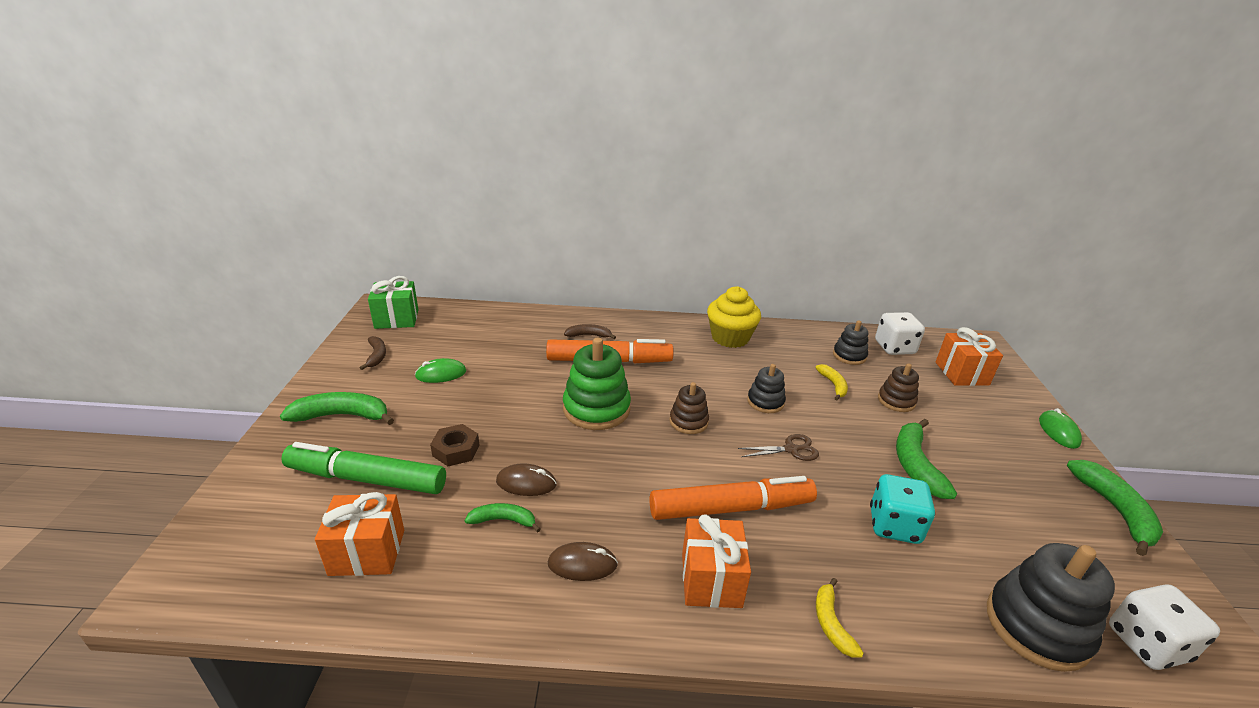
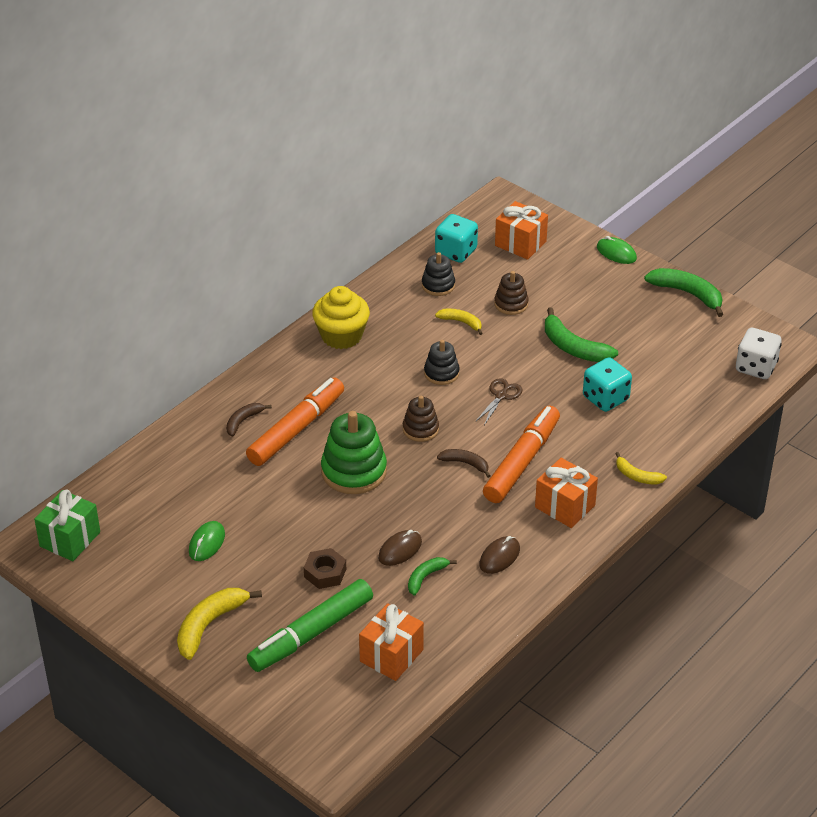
camera: 50 degrees left, 10 degrees up
(342, 416) = (209, 625): green banana -> yellow banana
(376, 356) = (129, 575): brown banana -> brown banana (465, 464)
(894, 348) = (456, 252): white dice -> turquoise dice
(1037, 626) = (712, 398): black stacking toy -> none

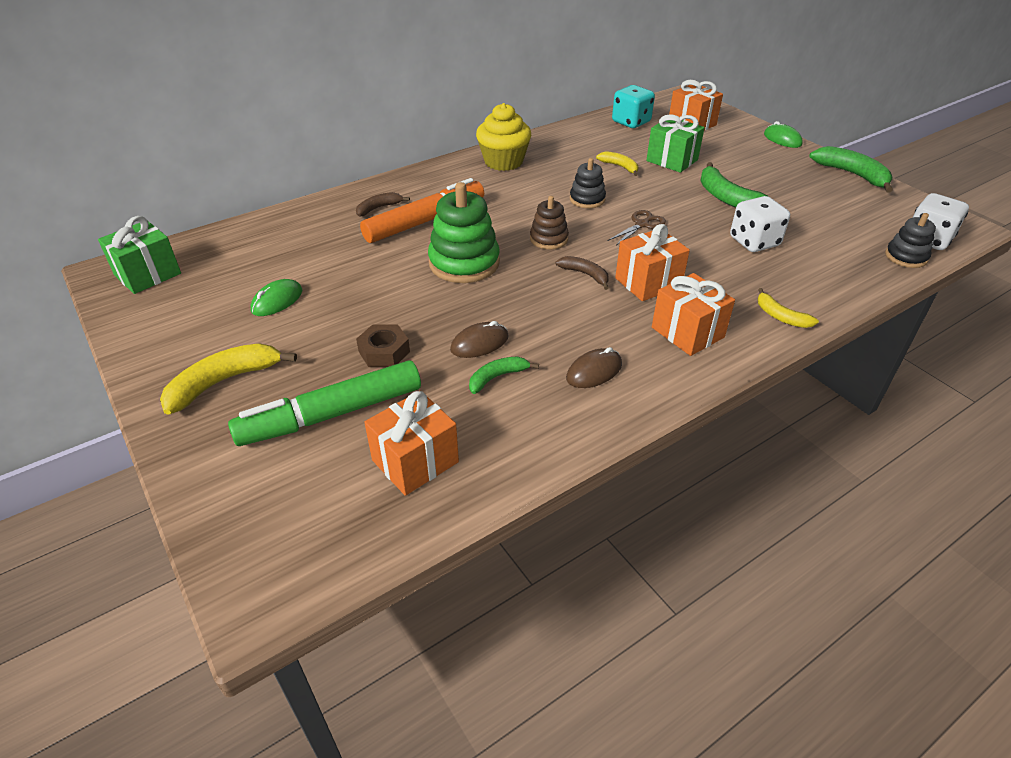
camera: 15 degrees right, 0 degrees up
(438, 285) = (607, 140): black stacking toy -> black stacking toy (906, 257)
(511, 304) = (672, 160): brown stacking toy -> green gift
(522, 462) = (648, 282): orange marker -> orange gift
(605, 398) = (754, 242): turquoise dice -> white dice

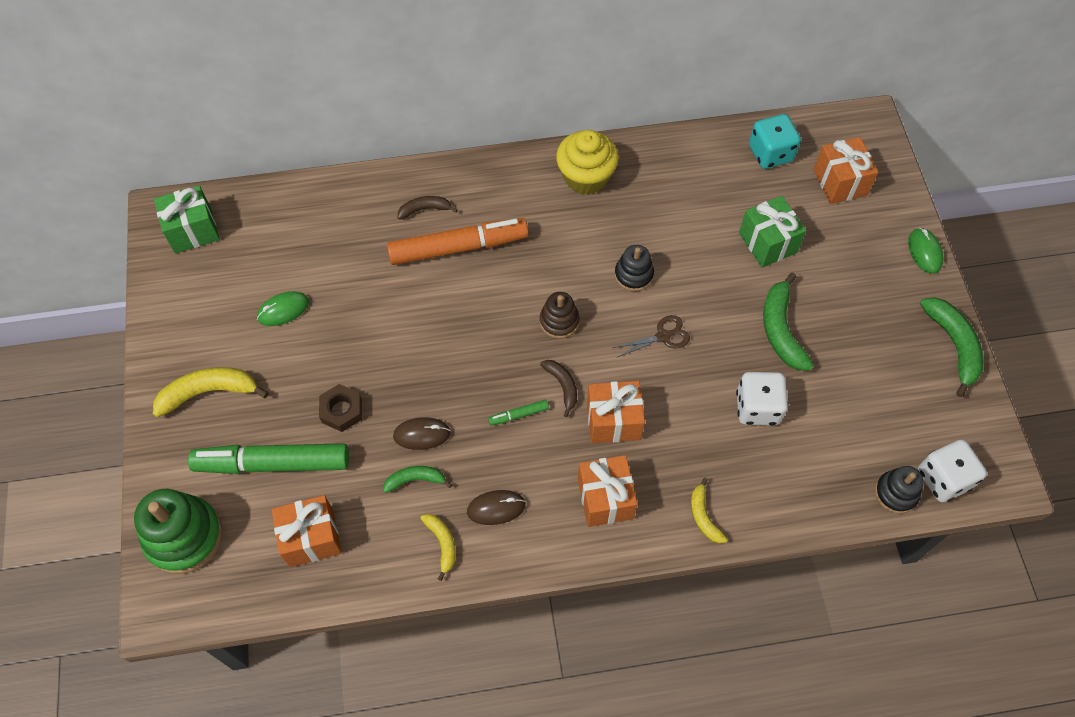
camera: 25 degrees right, 20 degrees up
(464, 263) = (463, 324): green stacking toy -> green stacking toy (184, 536)
(561, 303) = (518, 415): none -> green marker
(619, 167) = (703, 232): yellow banana -> yellow banana (442, 543)

